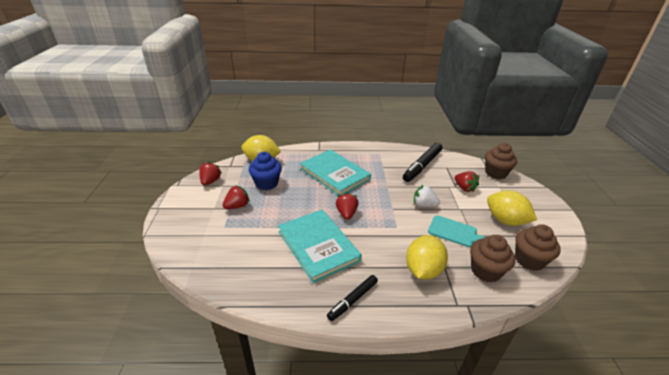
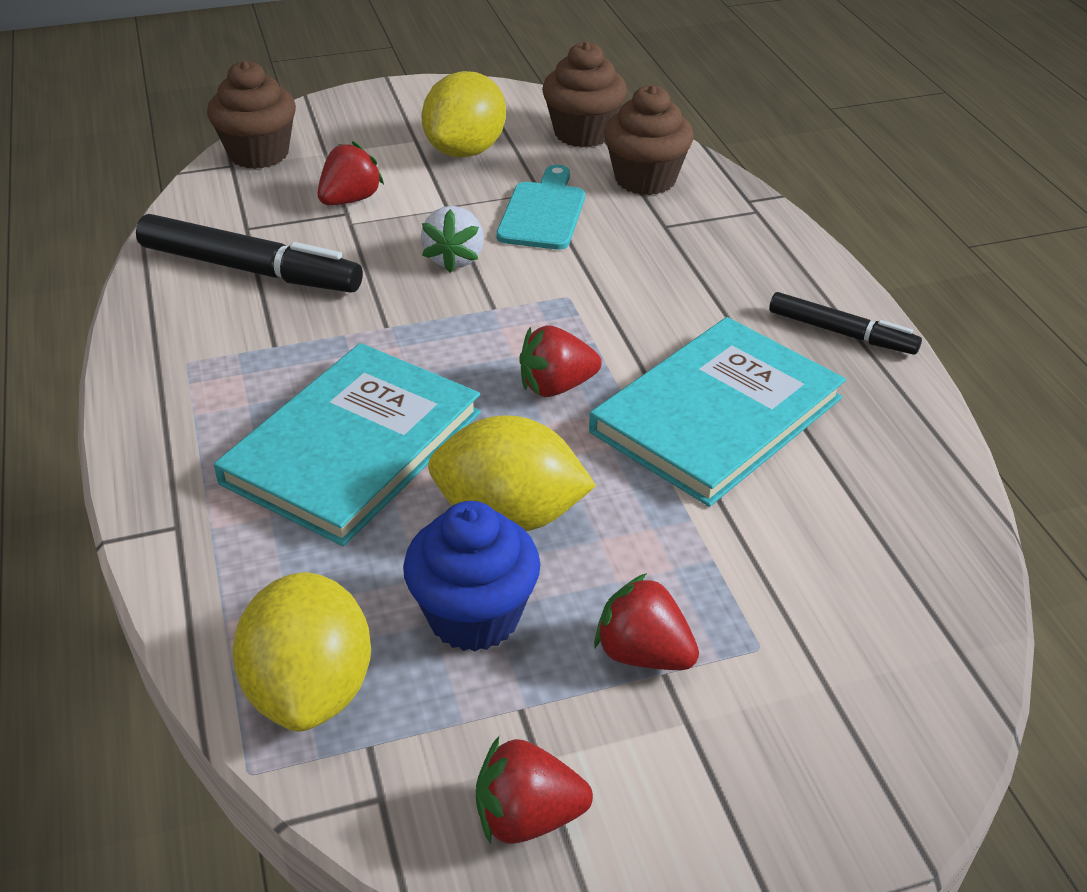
camera: 105 degrees left, 5 degrees up
(423, 270) = (693, 250): yellow lemon -> yellow lemon (509, 516)

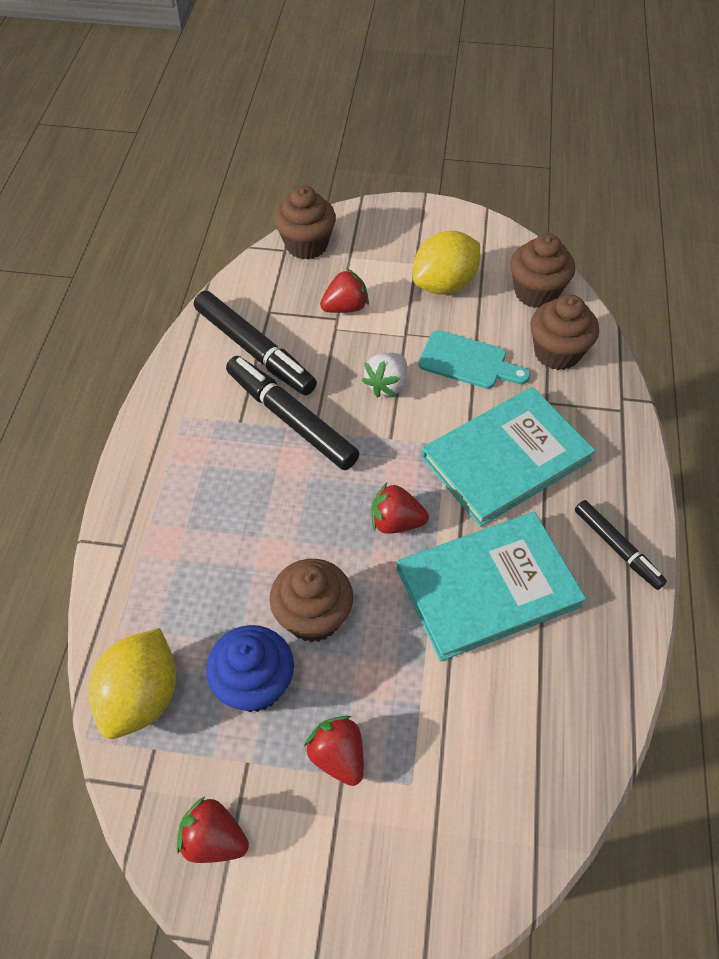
camera: 25 degrees right, 15 degrees up
(346, 324) = (291, 419): none -> black marker
(353, 447) = (248, 524): turquoise book -> turquoise book (506, 458)
(509, 516) = (313, 616): yellow lemon -> brown cupcake
(543, 212) = (468, 361): turquoise cutting board -> turquoise cutting board turned 75 degrees clockwise

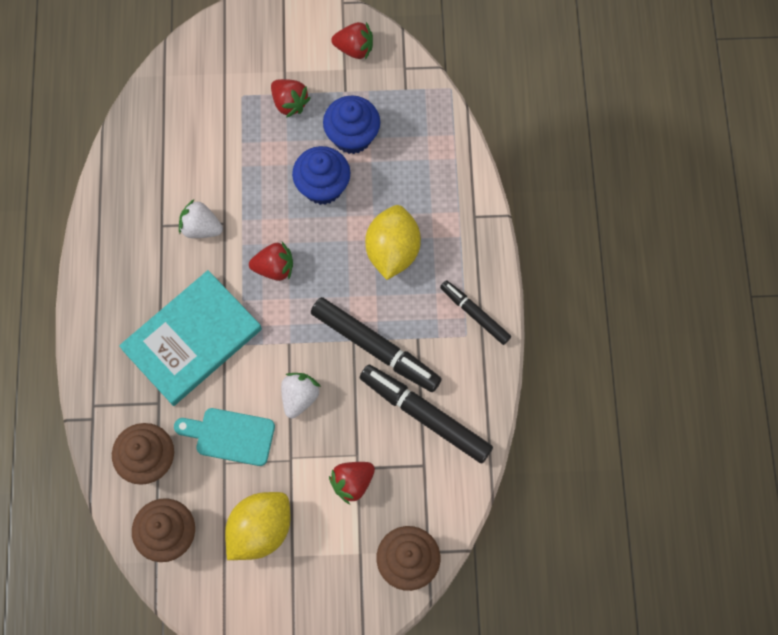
camera: 170 degrees right, 15 degrees up
(142, 696) = (424, 117): yellow lemon -> yellow lemon (392, 251)
(313, 616) = (323, 186): brown cupcake -> blue cupcake
(487, 587) = (201, 228): turquoise book -> white strawberry
(617, 547) = (105, 274): black marker -> black marker (474, 314)

